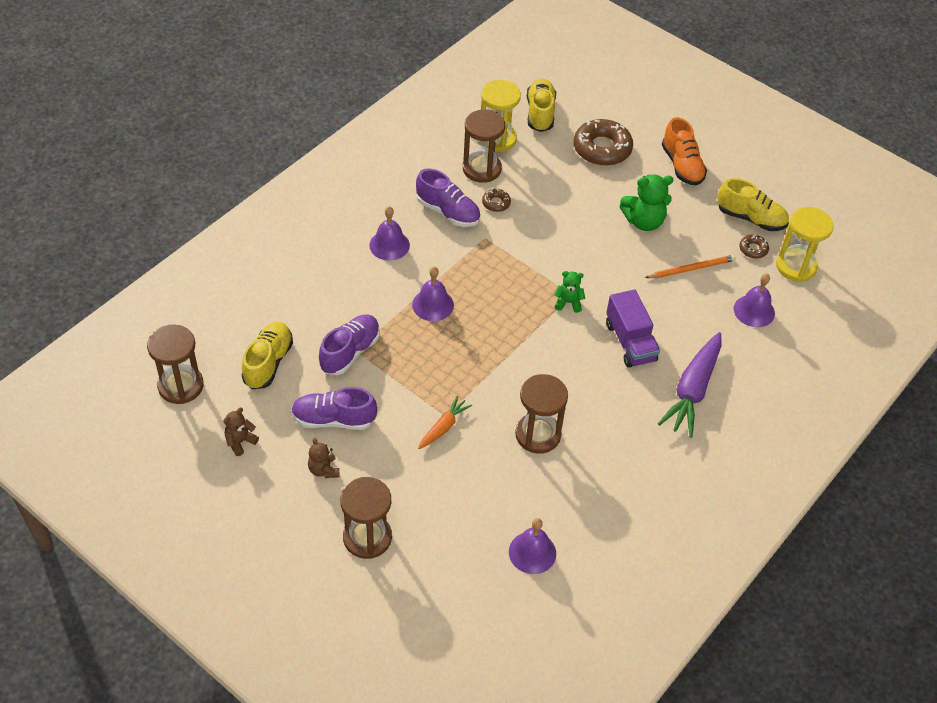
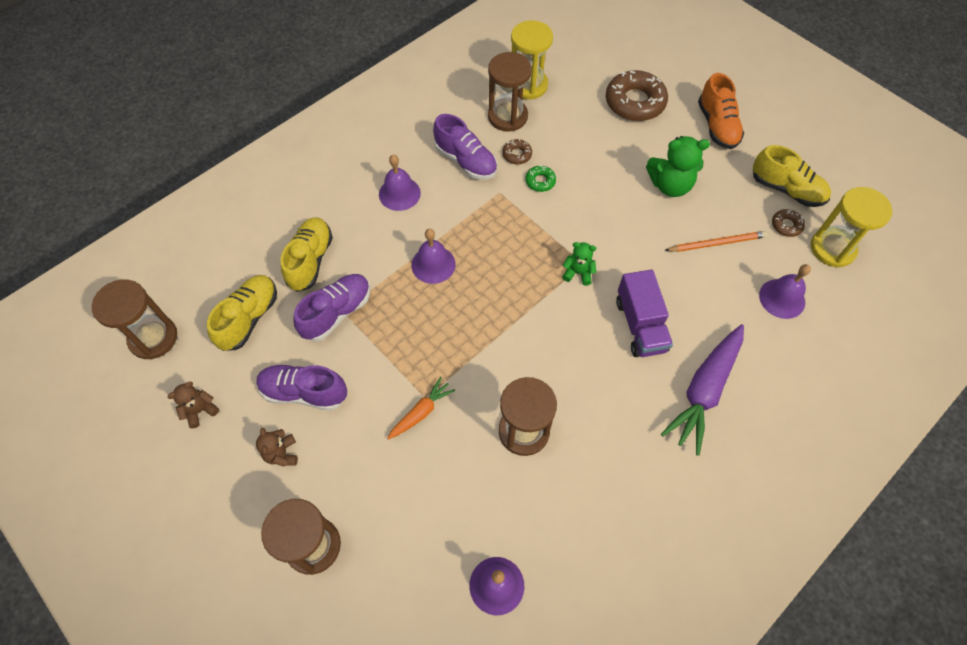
camera: 10 degrees right, 10 degrees up
(522, 225) = (540, 181): none -> green donut
(540, 113) = (575, 61): yellow shoe -> yellow shoe (310, 260)

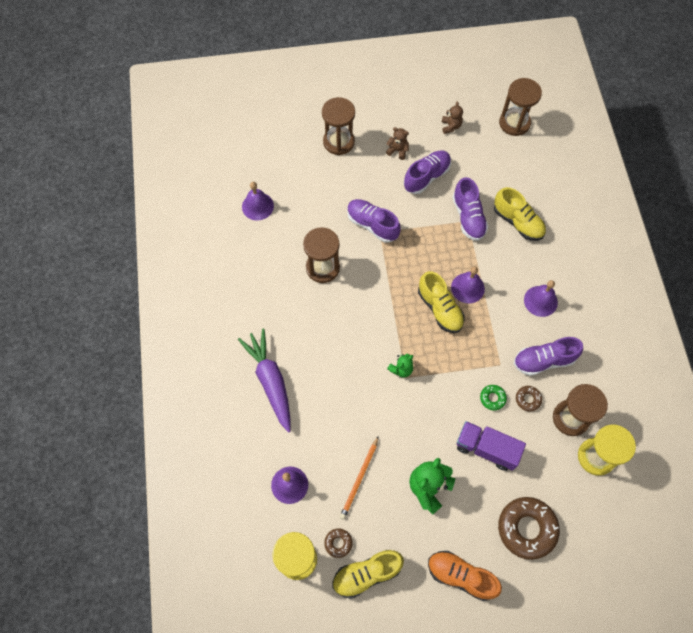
camera: 125 degrees right, 5 degrees up
(249, 318) = (496, 172): yellow shoe -> yellow shoe (440, 308)
(421, 412) = (372, 225): orange carrot -> purple shoe
(640, 325) = (338, 378): purple truck -> purple truck (486, 449)

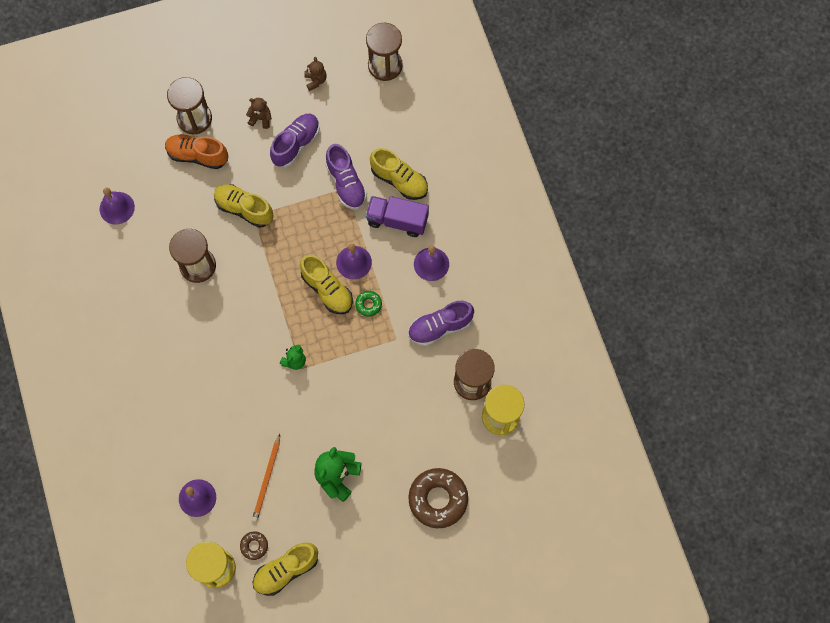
camera: 10 degrees left, 5 degrees up
(270, 381) = (161, 396): purple carrot -> none
(372, 225) = (244, 209): purple shoe -> yellow shoe
(461, 576) = (378, 555): orange shoe -> orange shoe (197, 155)
(486, 449) = (390, 427): purple truck -> purple truck (397, 220)
(492, 398) = (391, 375): green donut -> green donut (368, 304)
(528, 399) = (427, 370): brown donut -> none

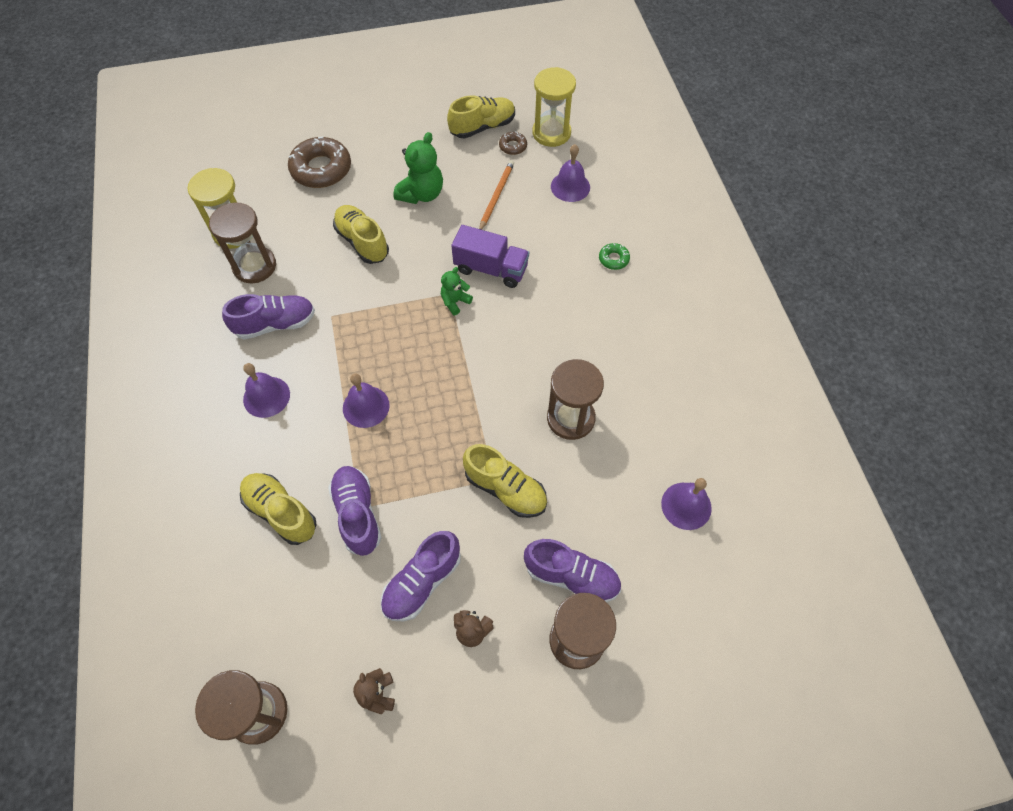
camera: 175 degrees left, 10 degrees down
(197, 155) = (571, 576): orange shoe -> purple shoe
(327, 289) = (405, 376): yellow shoe -> yellow shoe (362, 242)
(368, 304) = (356, 355): green donut -> green donut (613, 259)
(397, 220) = (297, 456): purple truck -> purple truck (491, 269)

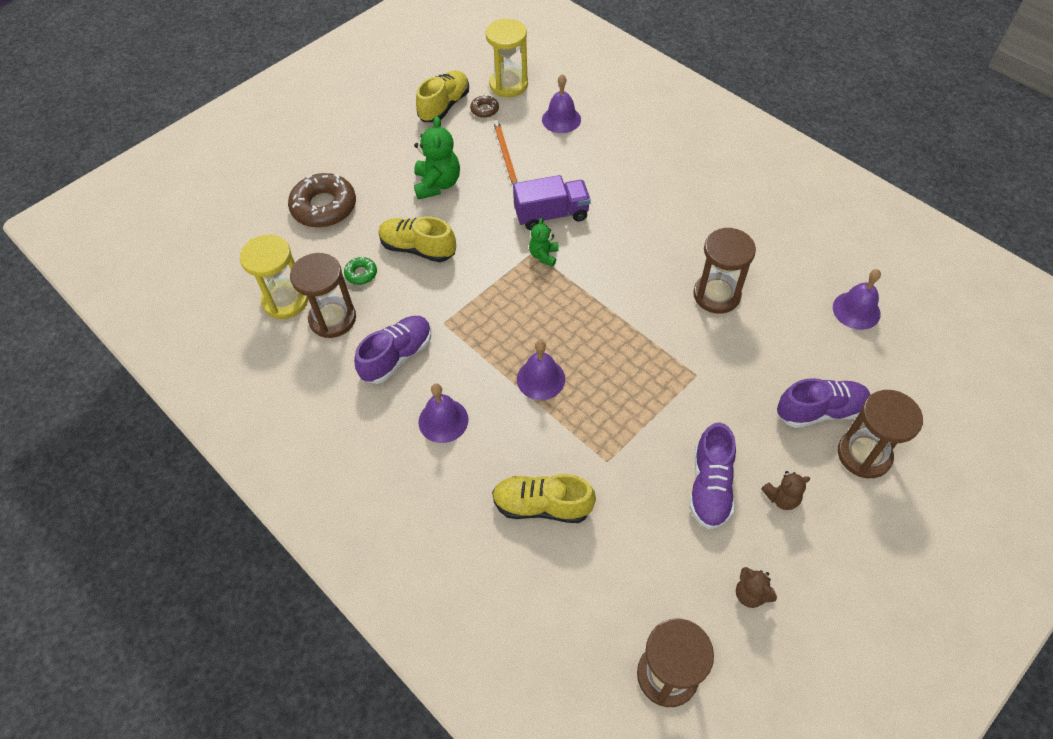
camera: 30 degrees left, 5 degrees down
(357, 514) = (610, 467): purple shoe -> none
(505, 489) = (713, 376): yellow shoe -> none
(613, 259) = (645, 158): green donut -> green donut (361, 274)

